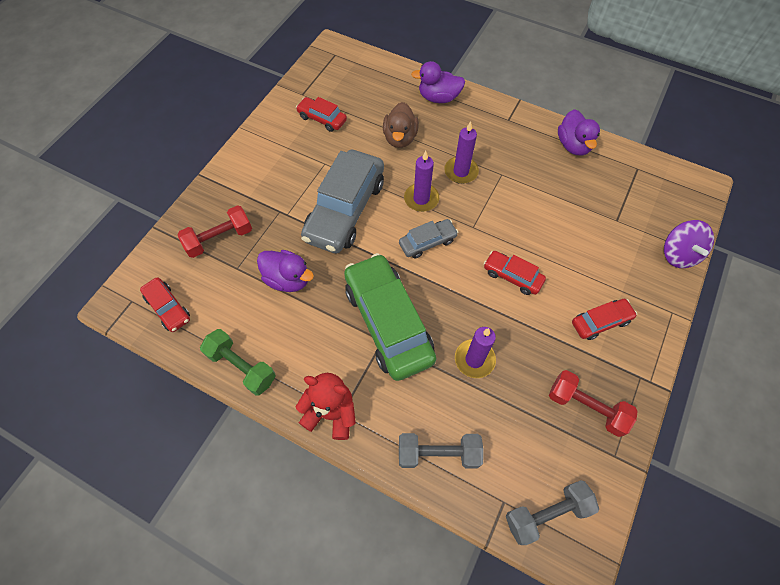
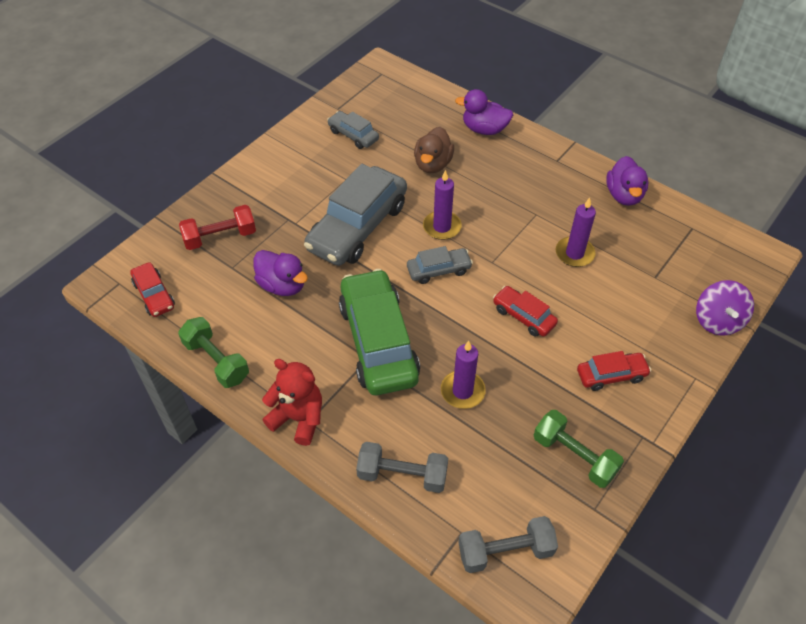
camera: 10 degrees right, 10 degrees down
(322, 119) = (353, 135): red car -> grey car
(461, 171) = (491, 206): purple candle -> purple candle (574, 253)
(586, 407) = (574, 456): red dumbbell -> green dumbbell

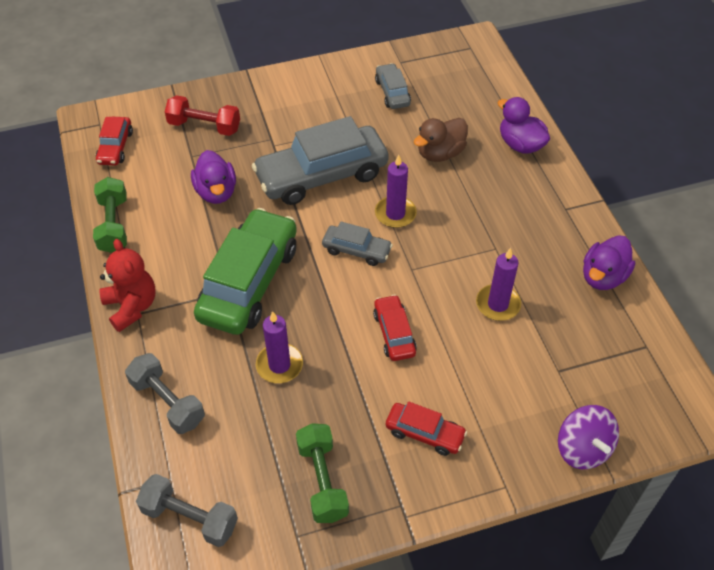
camera: 35 degrees right, 0 degrees up
(717, 321) = (583, 449): purple spinning top -> purple spinning top turned 60 degrees counterclockwise

